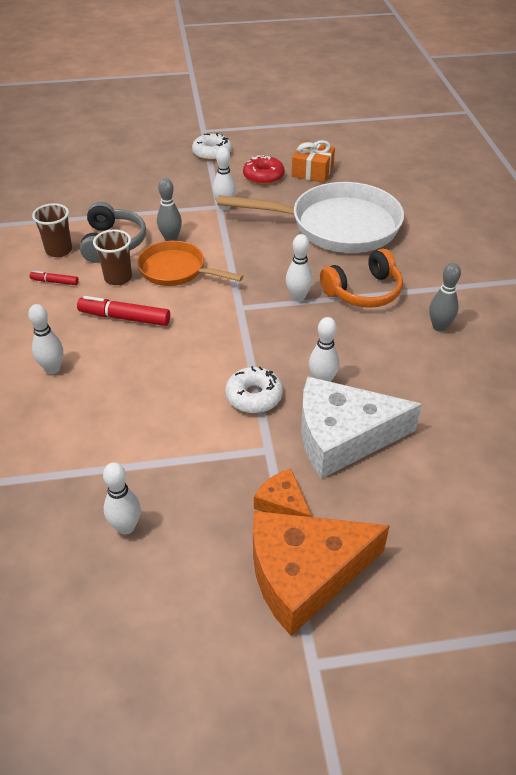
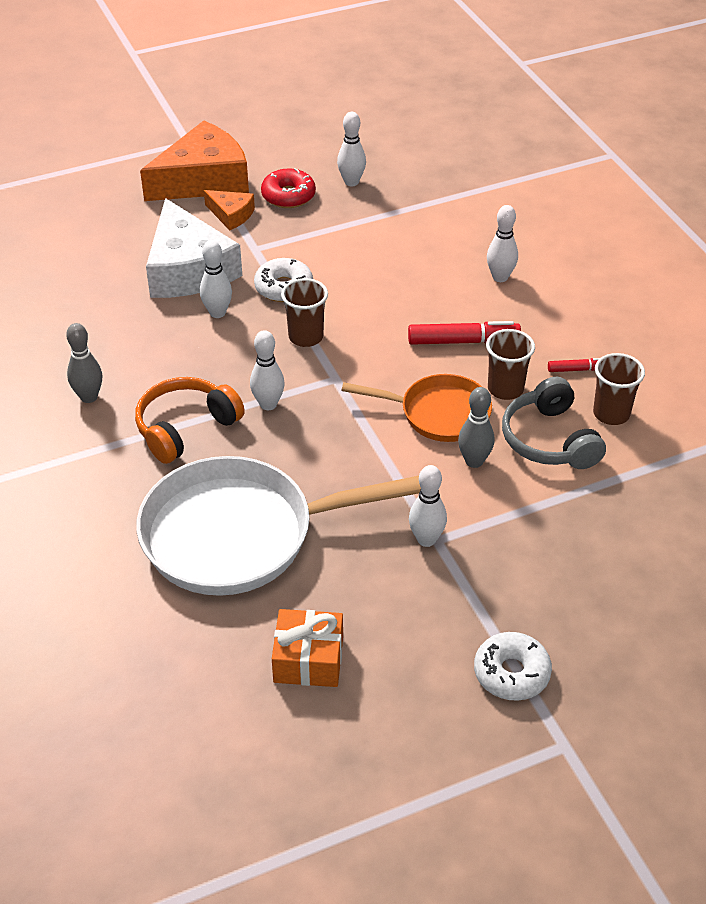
camera: 165 degrees right, 0 degrees up
(251, 344) = (306, 337): none -> brown cup
(263, 176) = (391, 627): red donut -> red donut (288, 196)
(343, 437) = (188, 269): white cheese -> white cheese turned 90 degrees clockwise

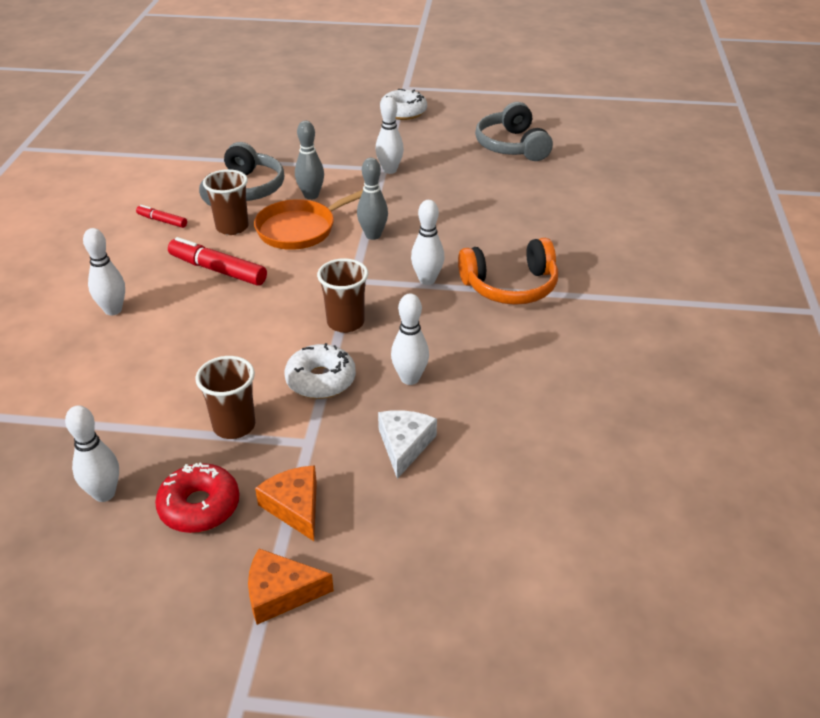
camera: 150 degrees left, 5 degrees down
(89, 397) = (586, 341): grey bowling pin -> grey bowling pin (373, 235)
(188, 269) = (404, 445): white cheese -> white cheese, size x0.48
(203, 179) = (281, 593): orange cheese -> orange cheese, size x0.48
(239, 535) = (513, 209): white pan -> none
(308, 659) = (512, 146): orange gift -> grey headphones
(438, 414) = (301, 229): orange pan -> orange pan turned 75 degrees counterclockwise
(611, 414) = (183, 189): brown cup -> brown cup (234, 426)

